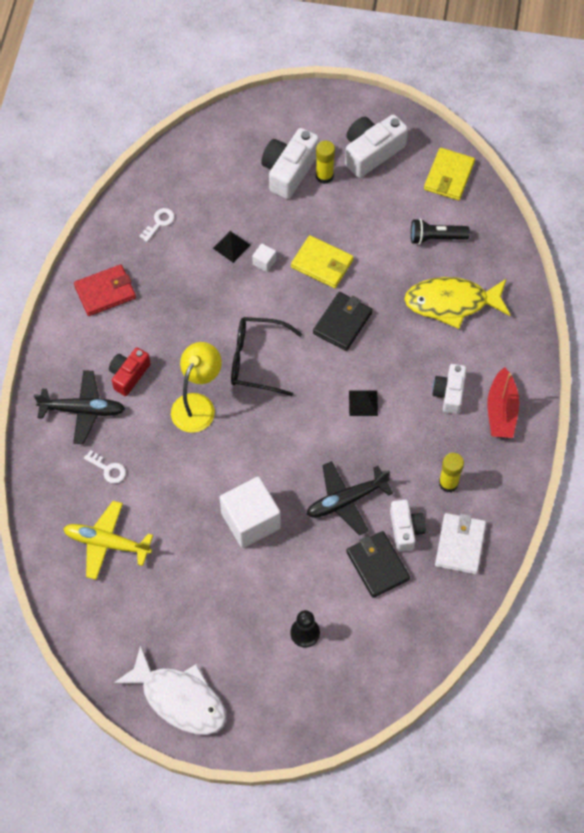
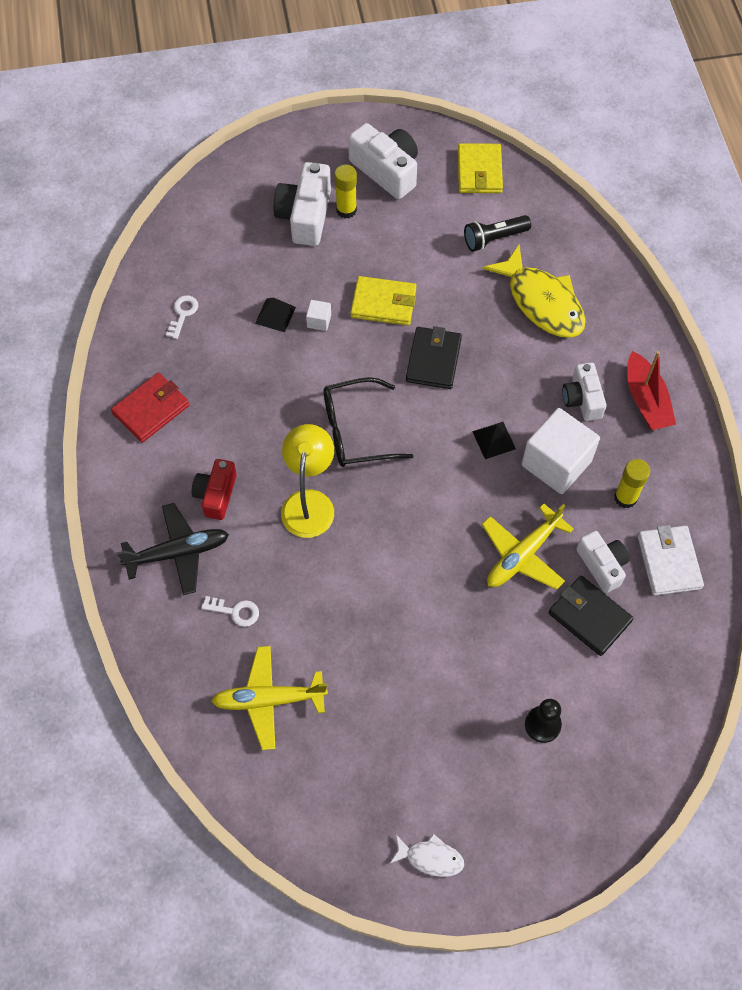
camera: 20 degrees left, 0 degrees up
(179, 698) = (430, 858): white fish -> white fish, size x0.49
(250, 521) = (425, 615): white cube -> white cube (556, 463)
(346, 500) = (523, 555): black plane -> yellow plane
(371, 152) = (386, 170): white camera -> white camera turned 105 degrees clockwise
(452, 303) = (541, 302): yellow fish -> yellow fish turned 105 degrees counterclockwise

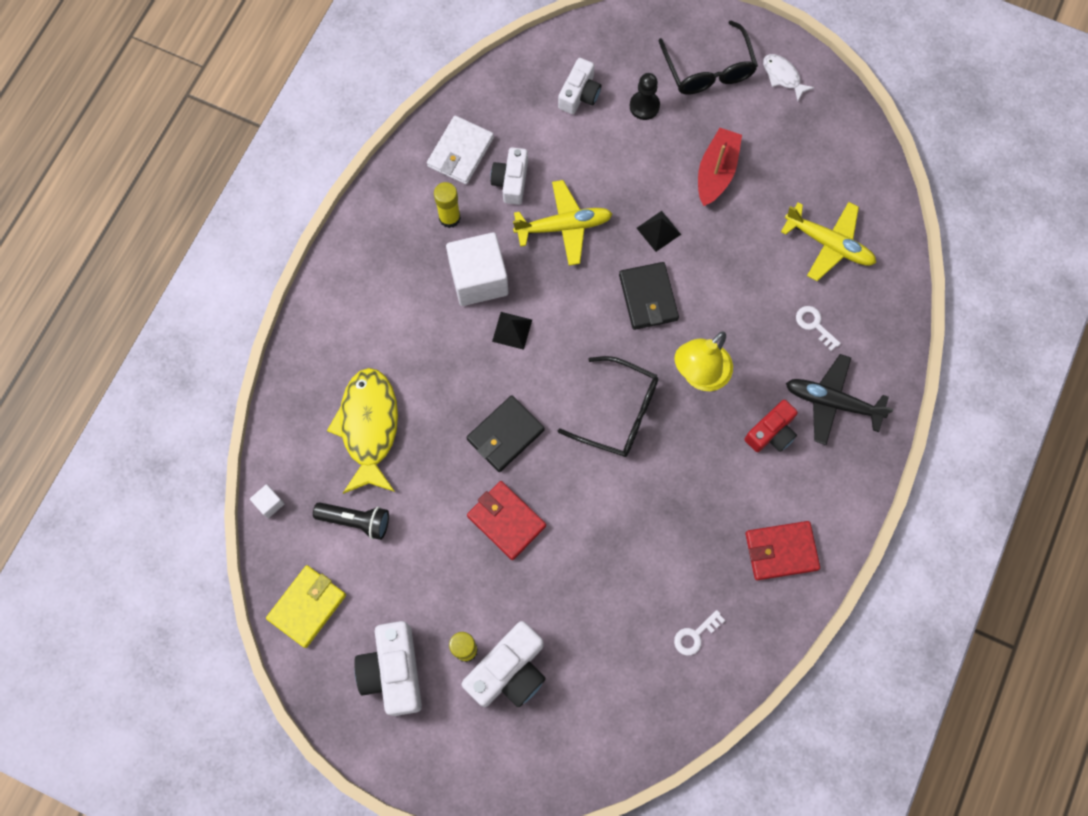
camera: 145 degrees left, 10 degrees up
(275, 315) = (611, 575): black pyramid -> black pyramid (658, 231)
(319, 321) = (576, 542): white cube -> white cube (269, 503)
(383, 303) = (506, 521): yellow wallet -> red wallet
(510, 811) = (709, 70): none -> black glasses
(582, 399) = (412, 317): white camera -> white camera (579, 94)
(589, 617) = (552, 152): black wallet -> black wallet (648, 297)
(646, 400) = (362, 282): red boat -> red boat (716, 172)

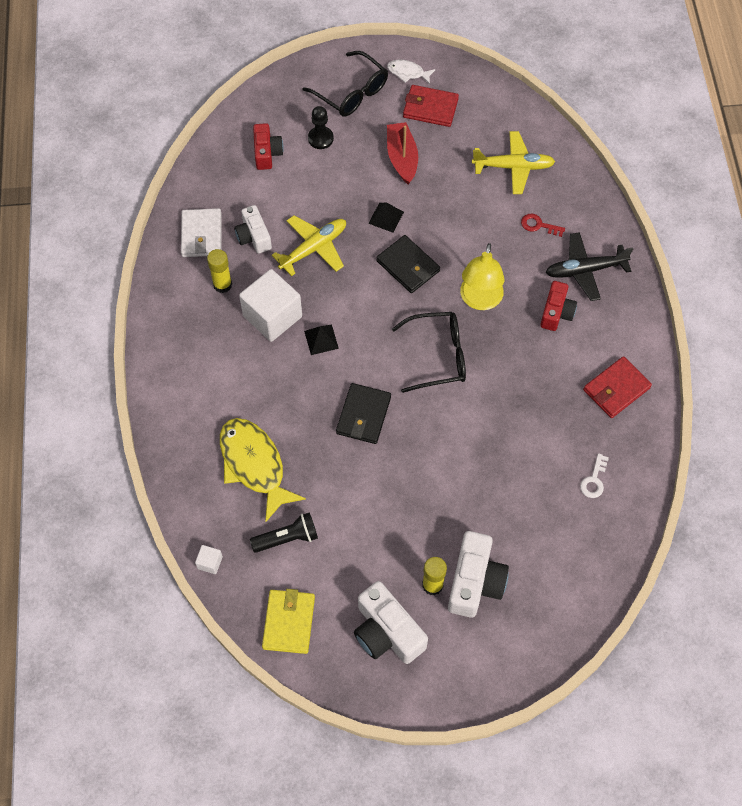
camera: 30 degrees left, 10 degrees down
(506, 521) = (403, 475): red wallet -> red wallet (430, 108)
(579, 94) = (267, 153): white camera -> red camera
(814, 325) = (538, 225): white key -> red key

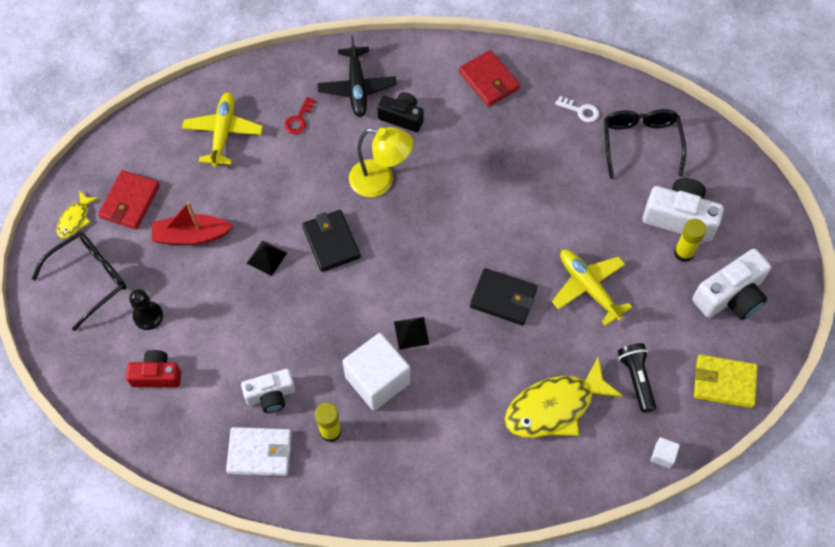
camera: 85 degrees left, 0 degrees up
(313, 248) = (295, 333): yellow plane -> yellow plane (588, 287)
(408, 73) = (75, 219): white fish -> yellow fish
(408, 266) = (331, 242): black wallet -> black wallet turned 75 degrees counterclockwise
(438, 356) = (441, 224): black glasses -> black glasses (640, 142)
(556, 312) = (402, 117): red camera -> black camera

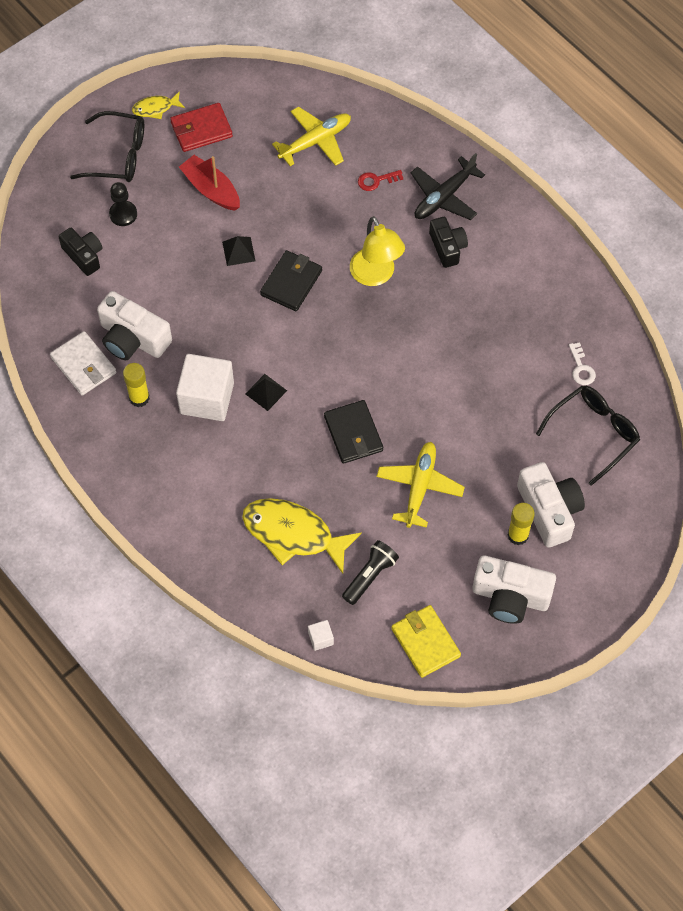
camera: 50 degrees right, 0 degrees up
(156, 375) = (84, 256): red camera -> black camera
(271, 395) = (133, 338): white camera -> white camera, size x1.54
(489, 80) = (543, 282): red wallet -> none

